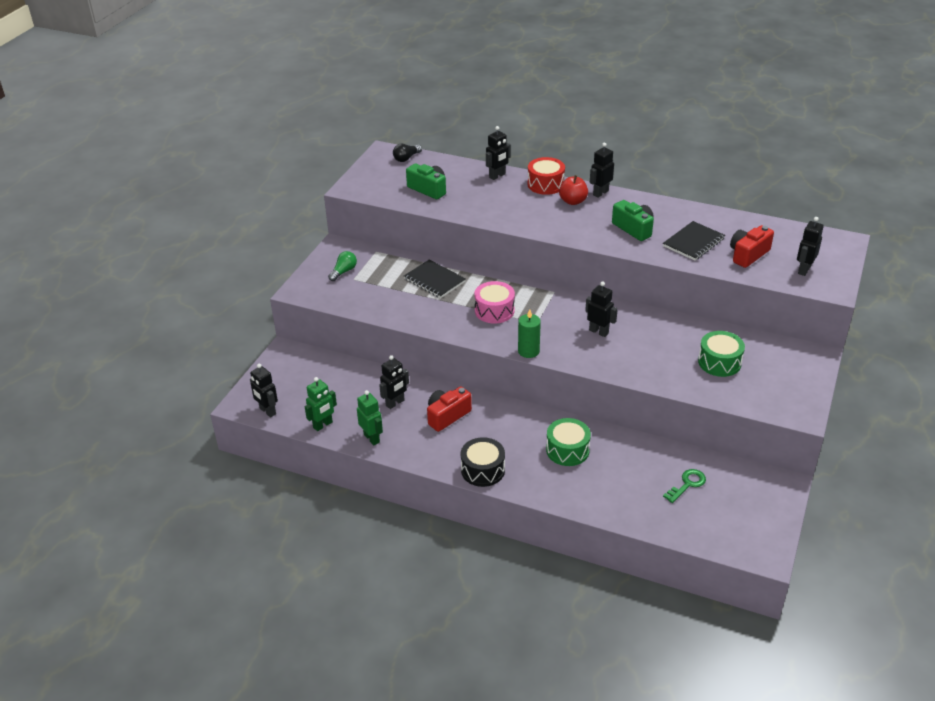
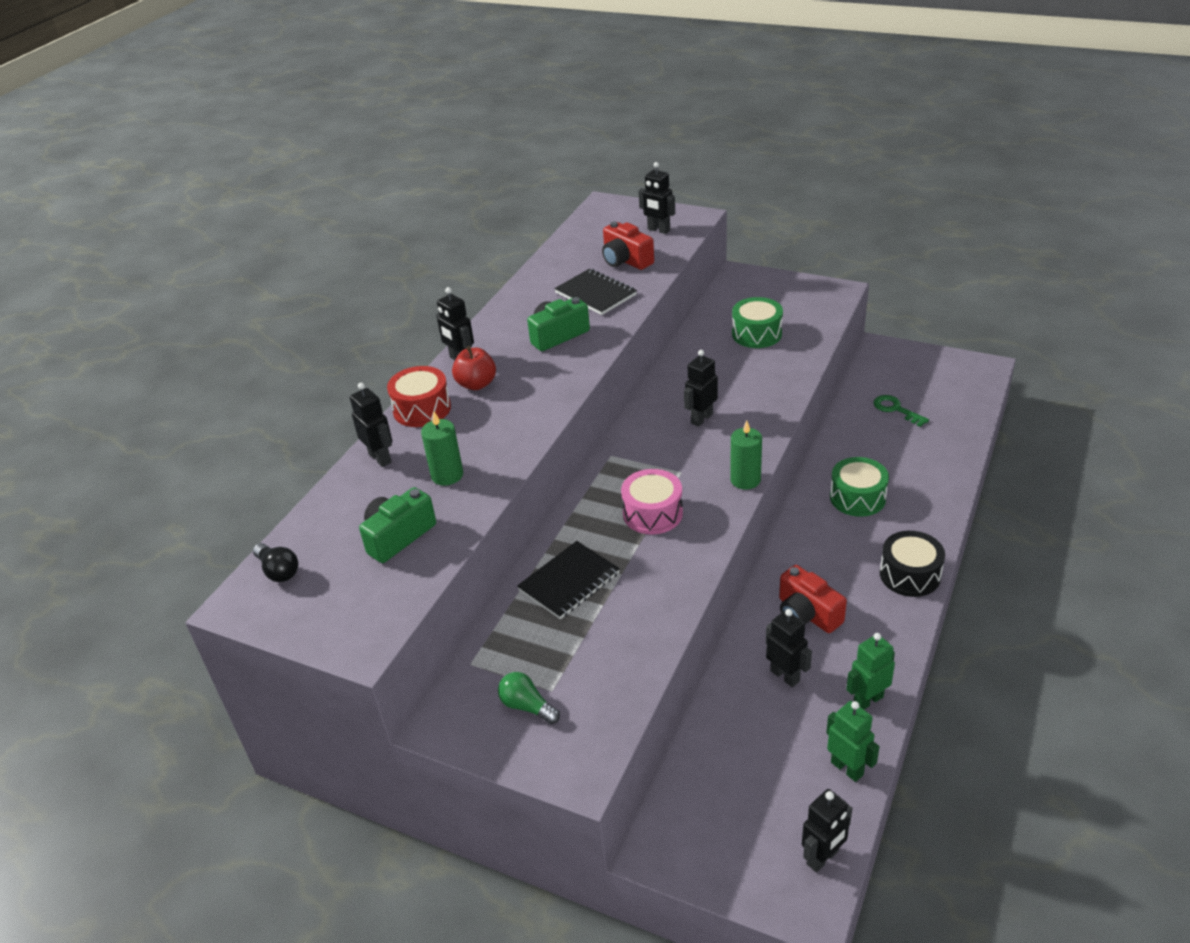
camera: 85 degrees left, 0 degrees up
(480, 199) = (447, 475): none -> green candle

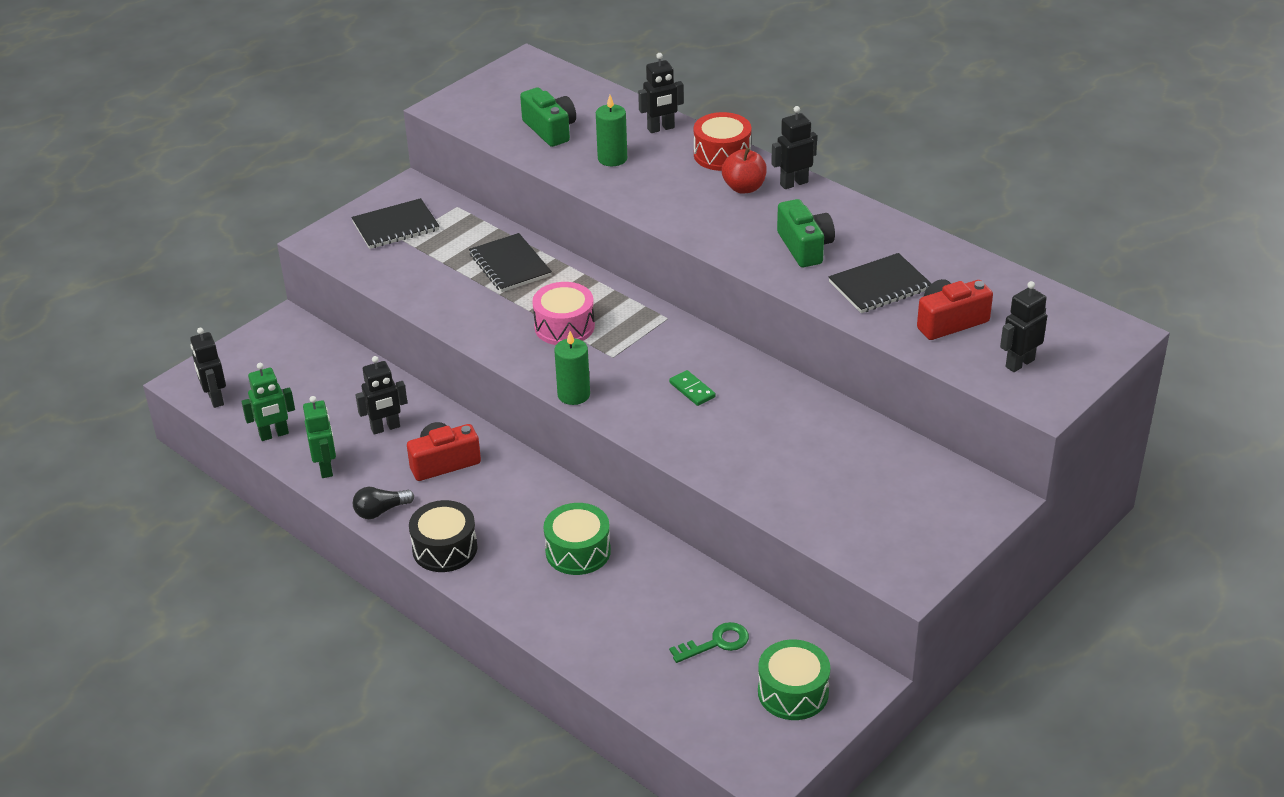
camera: 105 degrees right, 0 degrees up
(278, 571) = (550, 78): black light bulb -> black light bulb (380, 511)
(527, 706) = (396, 226): green light bulb -> black notebook
(701, 418) = (692, 390): black robot -> green domino
(756, 334) = (838, 475): green drum -> green drum (793, 692)

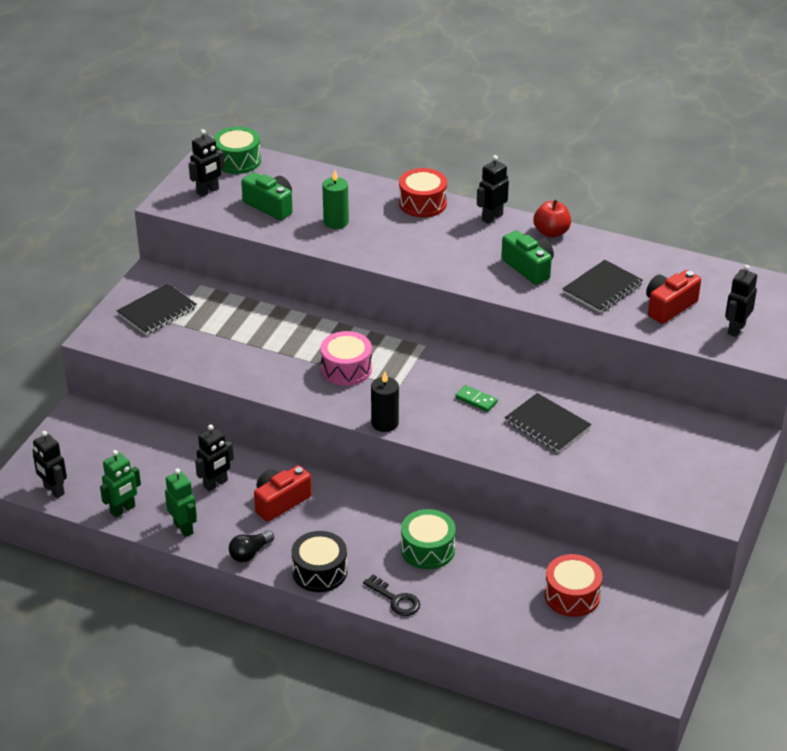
camera: 20 degrees left, 0 degrees up
(510, 265) = (273, 326): black notebook -> black notebook (547, 425)
(512, 599) = (396, 599): none -> black key
(573, 395) = (385, 423): green candle -> black candle
(661, 128) = (361, 190): black robot -> black robot (208, 191)
(716, 643) = (572, 595): green key -> red drum
(744, 188) = (455, 228): red apple -> red apple (551, 232)
(793, 692) = (647, 619): green drum -> green drum (238, 161)

